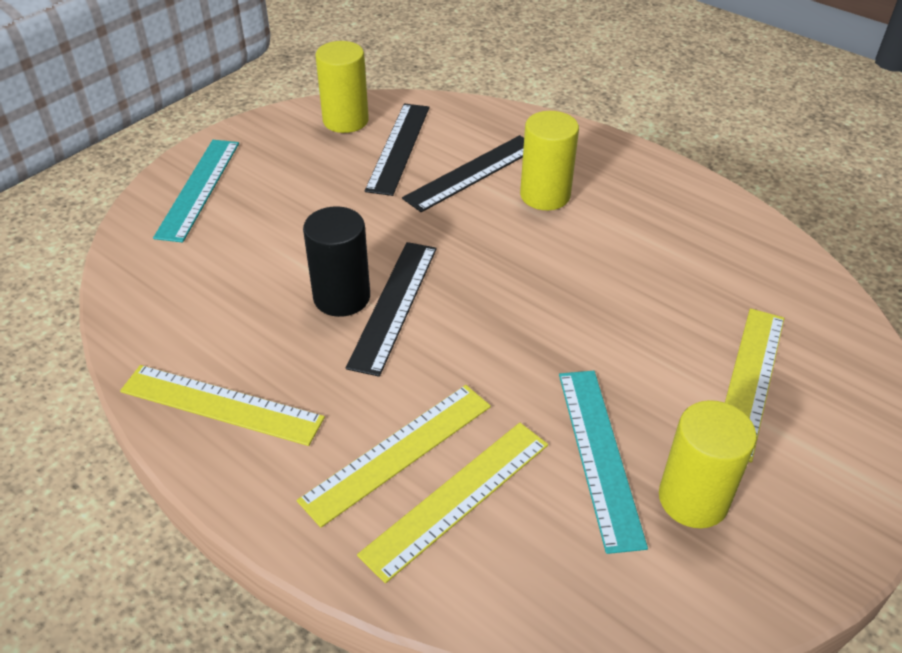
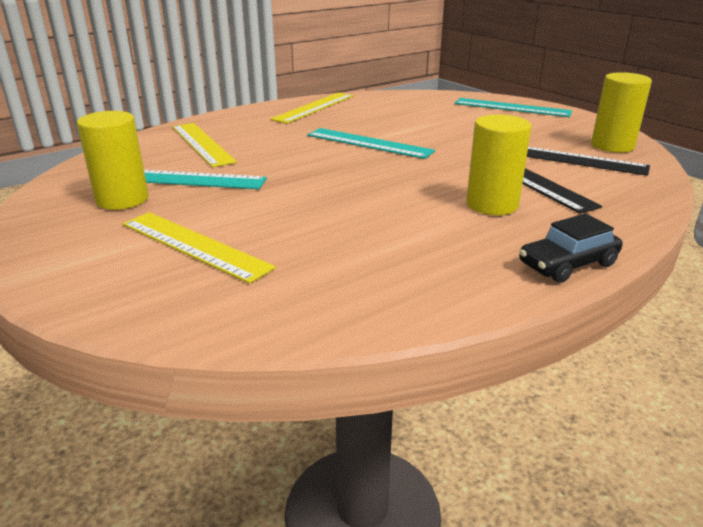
camera: 105 degrees right, 15 degrees down
(342, 297) = (384, 132): black cylinder -> none
(394, 305) = (369, 143): black ruler -> turquoise ruler
(398, 452) = (247, 135): yellow ruler -> none
(636, 157) = (567, 264): none -> black car

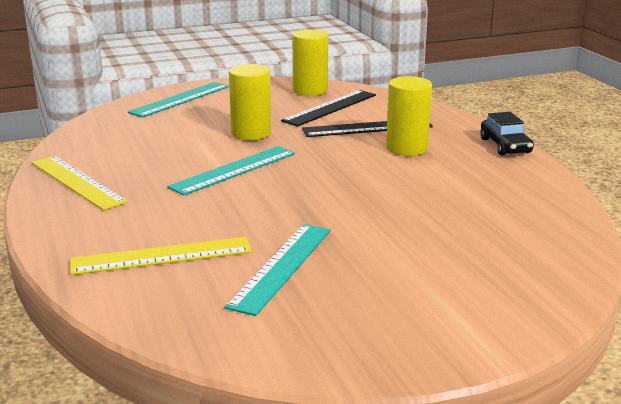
camera: 75 degrees left, 5 degrees down
(122, 199) = (322, 305): yellow cylinder -> yellow cylinder (251, 133)
(194, 245) = (448, 266): yellow ruler -> none

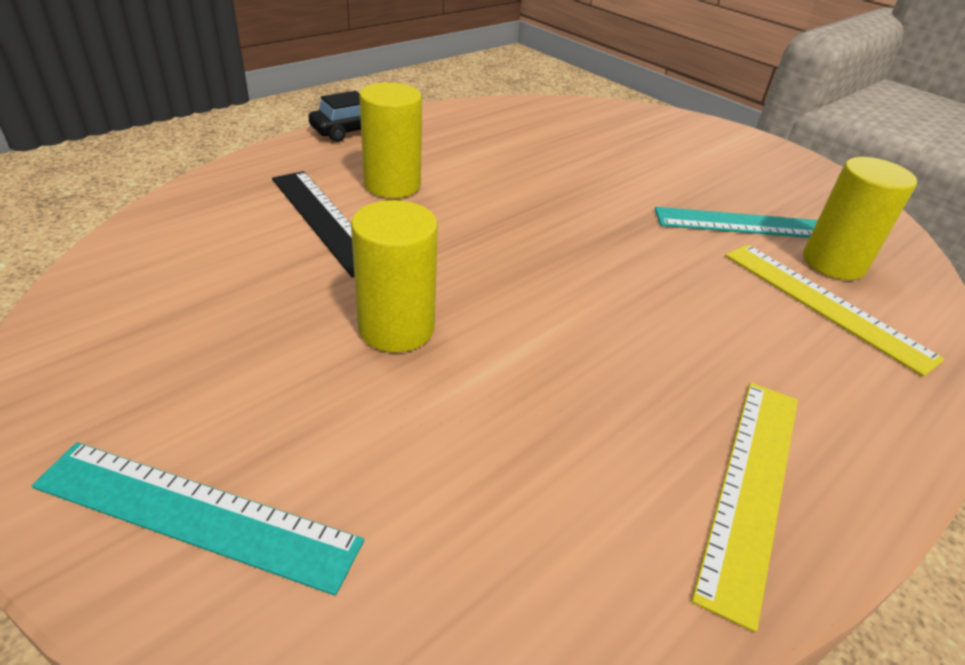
camera: 115 degrees left, 15 degrees up
(233, 170) = (559, 309): turquoise ruler -> none
(310, 90) = (116, 305): yellow cylinder -> yellow cylinder (833, 263)
(330, 108) = (231, 265): black ruler -> none

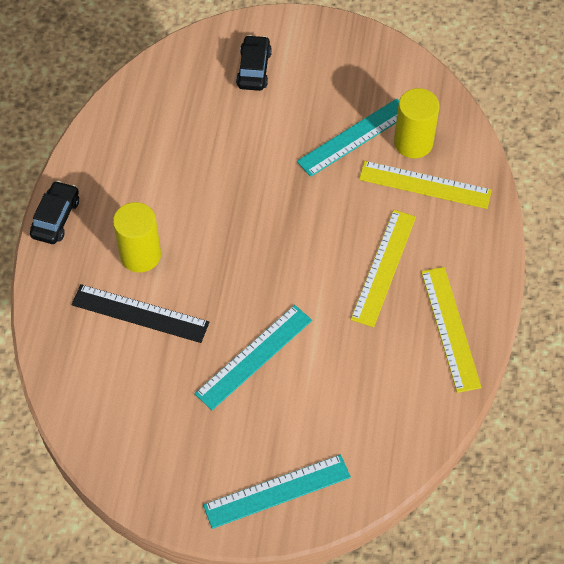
camera: 35 degrees left, 20 degrees up
(396, 328) = (254, 357): yellow cylinder -> turquoise ruler
(671, 141) = (254, 69): none -> black car
(689, 347) = (383, 267): none -> yellow ruler

